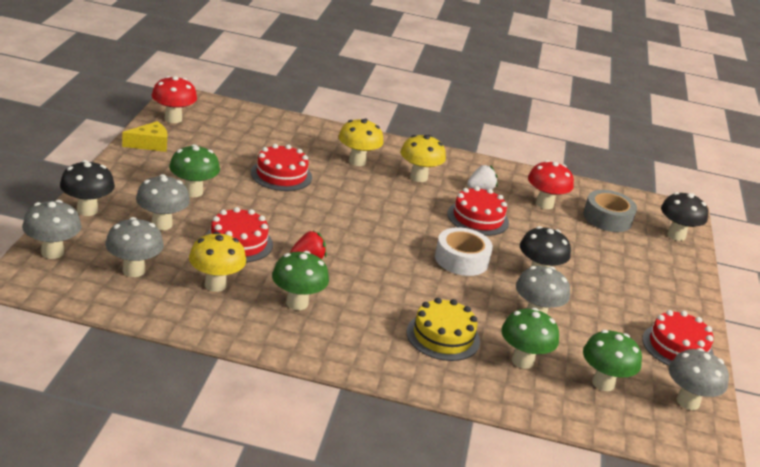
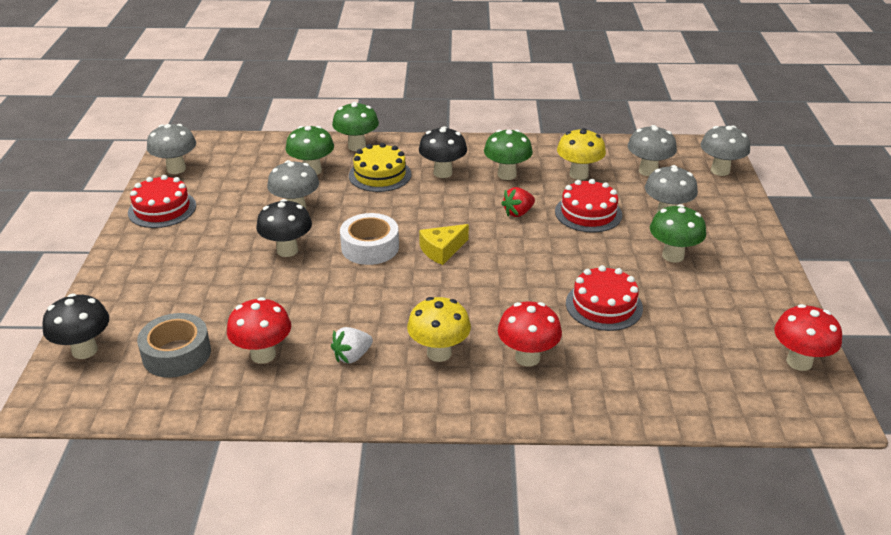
camera: 175 degrees right, 5 degrees up
(87, 210) = (739, 211): black mushroom -> black mushroom (443, 173)
(150, 144) = (777, 308): yellow cheese -> yellow cheese (442, 250)
(357, 161) = (527, 358): yellow mushroom -> red mushroom
(478, 218) = (354, 306): red cake -> none
(603, 383) = (246, 168): green mushroom -> green mushroom (357, 146)

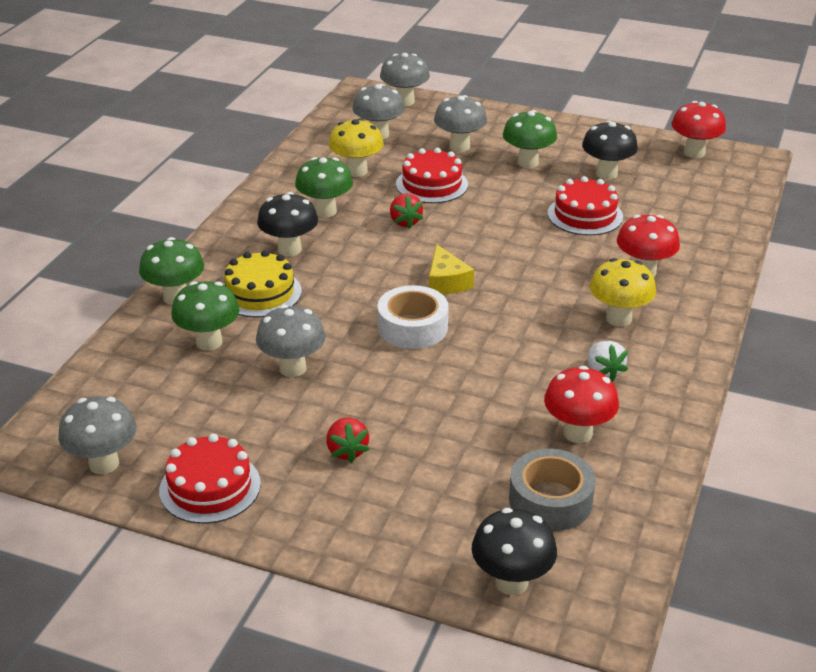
camera: 70 degrees left, 0 degrees up
(211, 251) = (347, 451): none -> red strawberry
(287, 250) = (383, 388): black mushroom -> black mushroom (606, 174)

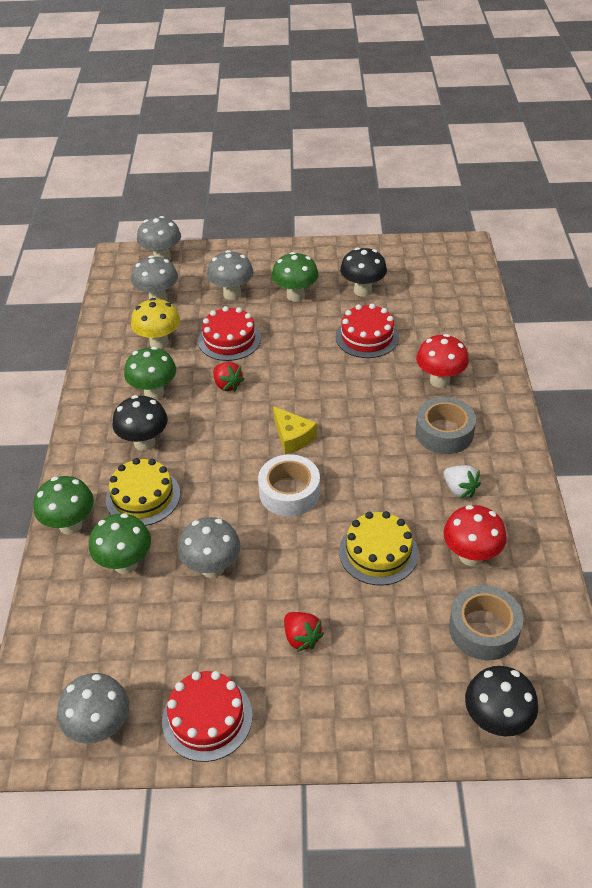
camera: 20 degrees left, 10 degrees up
(475, 402) = (378, 552): none -> yellow cake
(618, 318) = (444, 432): yellow mushroom -> grey tape
(694, 153) = (418, 252): red mushroom -> none

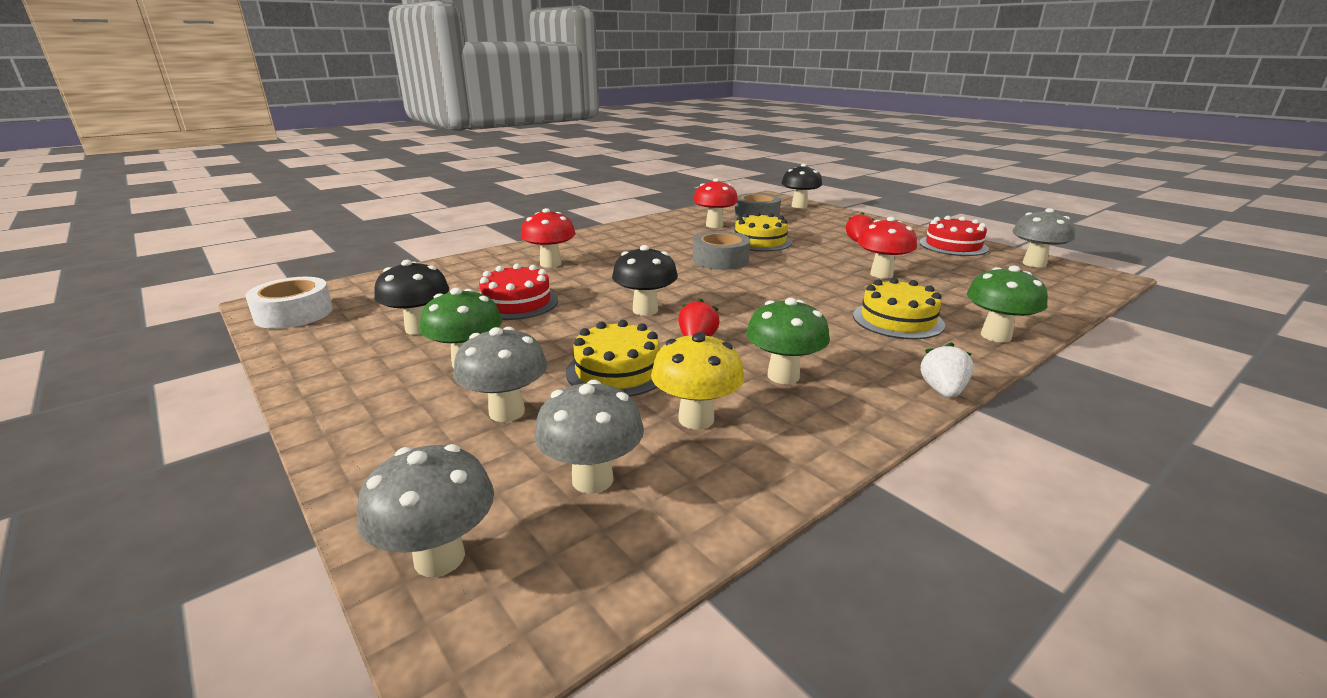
camera: 130 degrees left, 20 degrees down
(125, 564) = (955, 300): green mushroom -> none
(144, 443) = (851, 347): black mushroom -> black mushroom (645, 310)
(212, 568) = (881, 274): grey mushroom -> red mushroom
(229, 339) = (617, 371): red cake -> yellow cake
(289, 492) = (768, 274): white tape -> white tape (294, 314)
(292, 437) = (711, 290): yellow cheese -> none
(444, 432) = (615, 250): grey tape -> grey tape (720, 260)
(459, 489) = (665, 236): white strawberry -> white strawberry (942, 391)

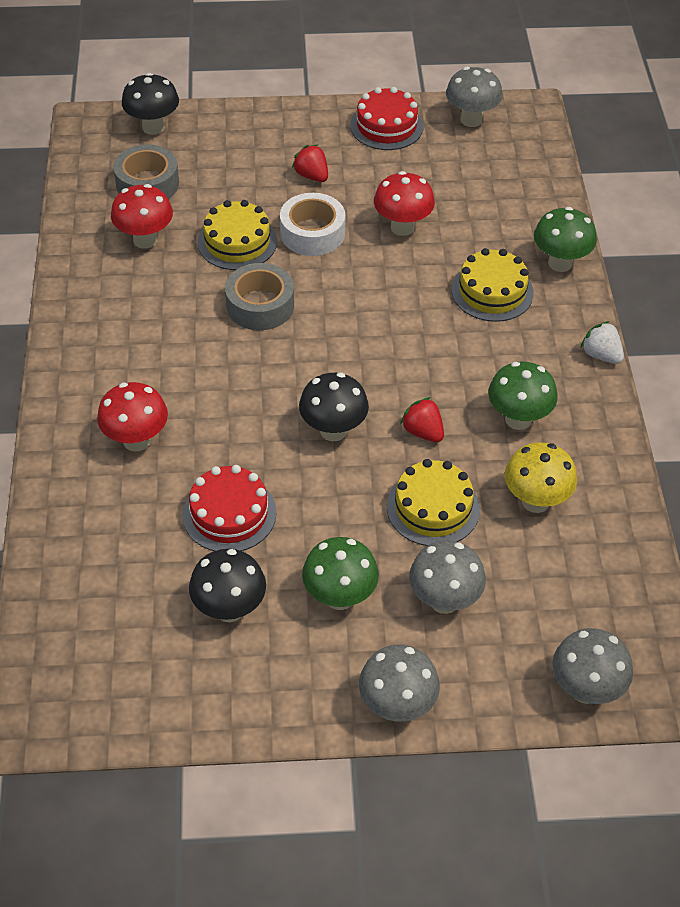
camera: 55 degrees left, 25 degrees up
(294, 314) = (91, 704): white tape -> white tape (312, 233)
(592, 479) = (563, 589): grey mushroom -> grey mushroom (397, 706)

